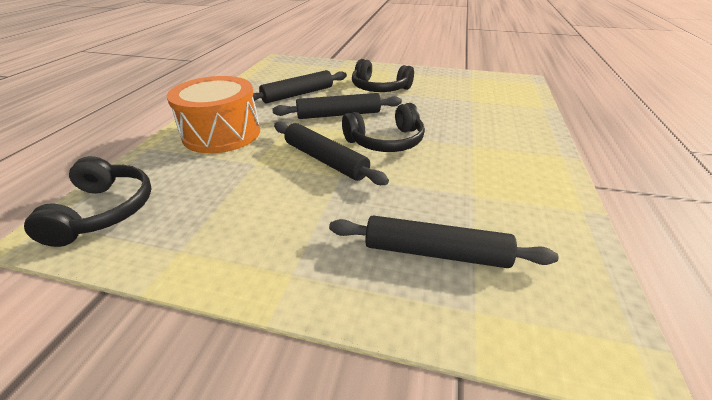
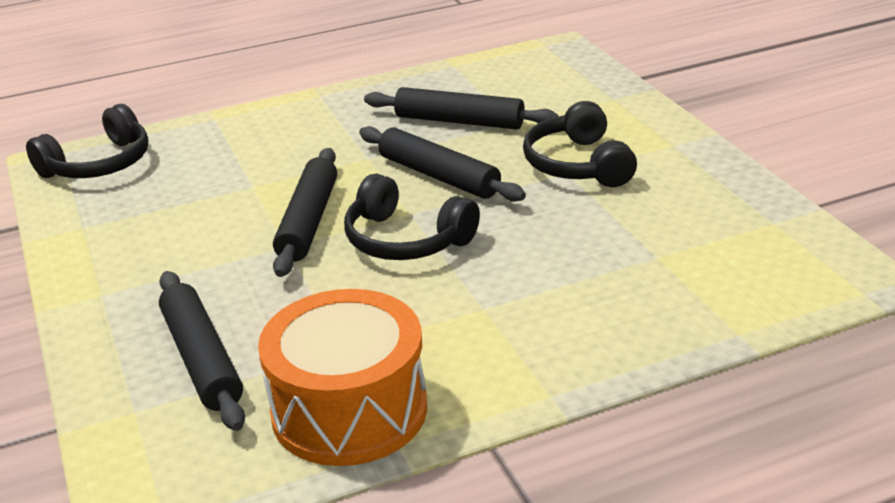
camera: 55 degrees right, 5 degrees down
(222, 133) = (290, 135): orange drum -> orange drum (349, 410)

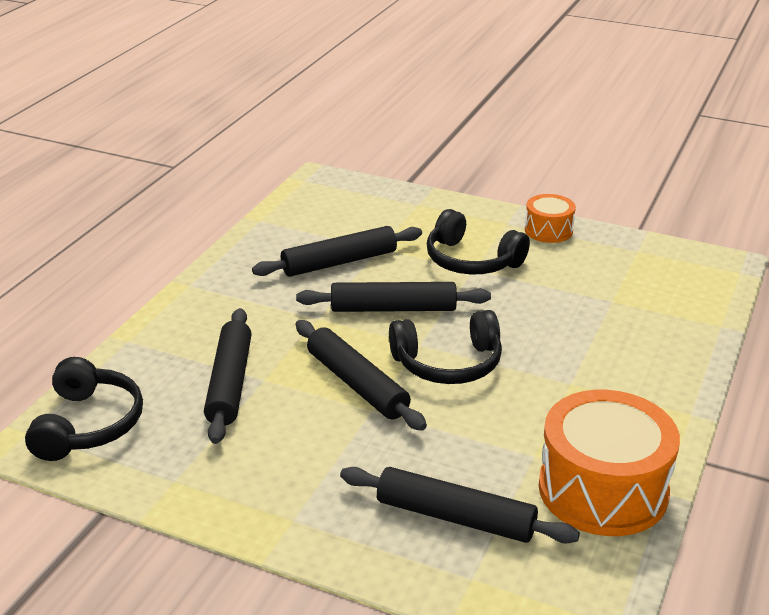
camera: 45 degrees left, 0 degrees up
(225, 178) = (230, 383): none -> black rolling pin
(705, 167) = (548, 230): none -> orange drum

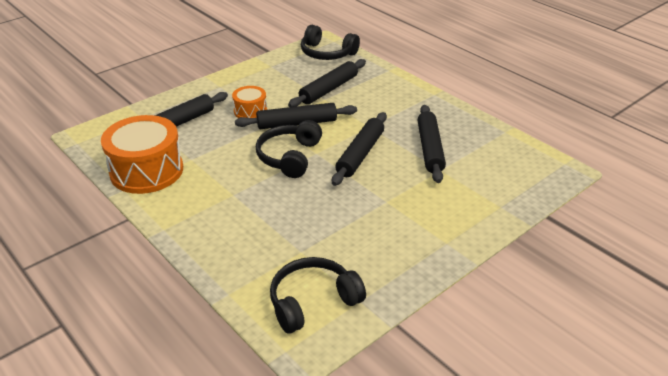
camera: 115 degrees right, 5 degrees up
(230, 383) = (329, 89): black rolling pin -> black rolling pin turned 75 degrees counterclockwise
(471, 261) = (398, 204): black headphones -> black headphones (313, 301)
(548, 230) = (422, 261): orange drum -> orange drum (250, 111)

